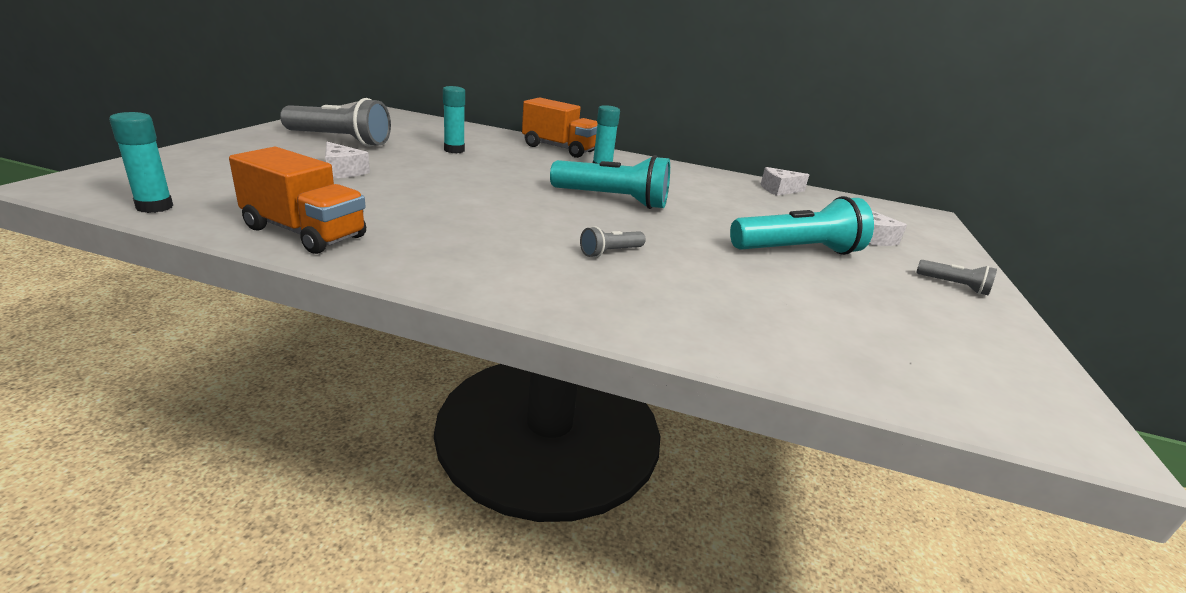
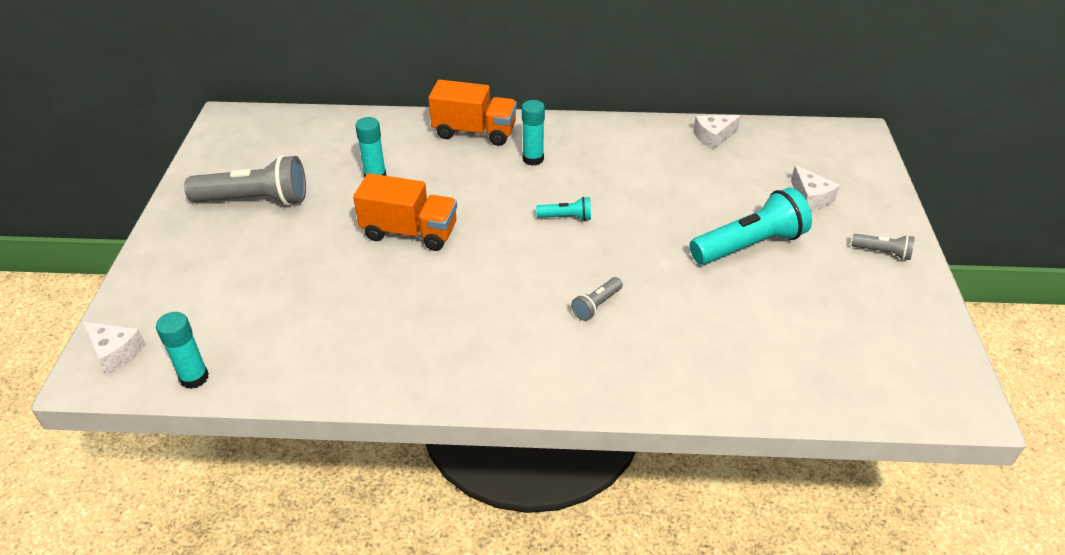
camera: 10 degrees left, 15 degrees up
(305, 232) = (341, 368): orange truck -> orange truck (409, 232)
(342, 171) = (300, 259): white cheese -> white cheese (115, 353)
(613, 200) = (566, 217): turquoise flashlight -> turquoise flashlight, size x0.48

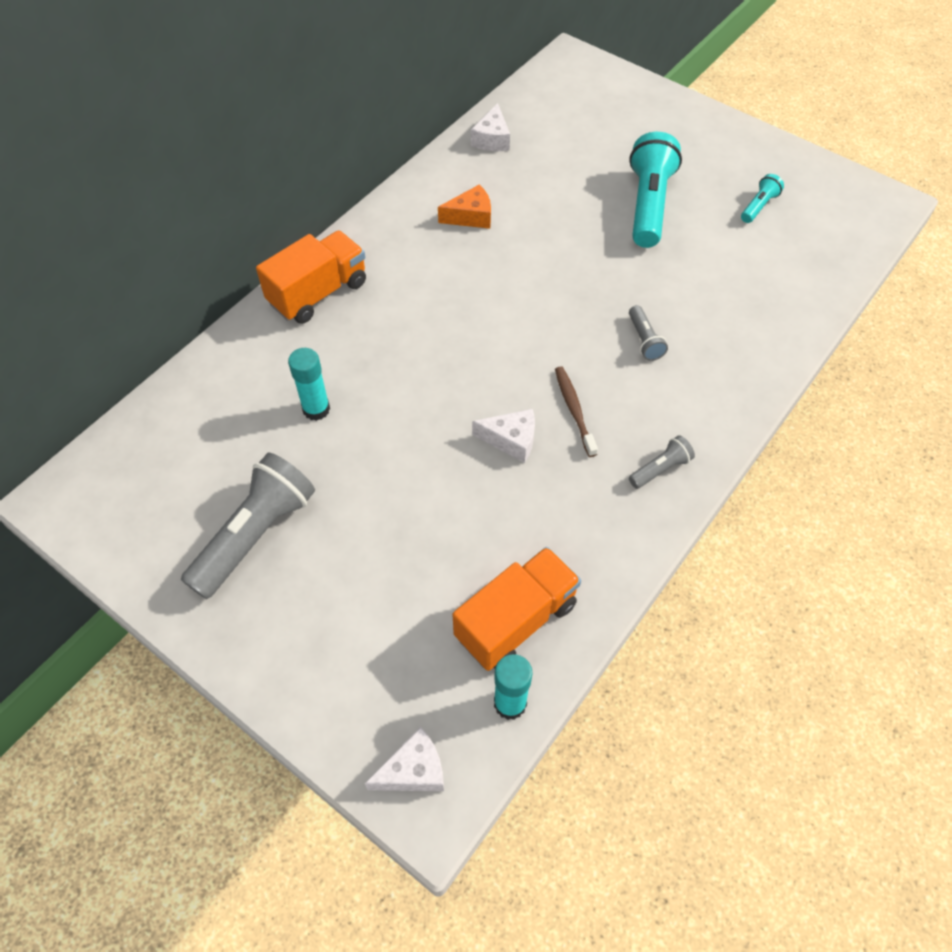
camera: 55 degrees left, 15 degrees up
(409, 232) = (433, 423): orange truck -> orange truck (516, 620)
(486, 296) = (574, 410): none -> brown toothbrush
(533, 159) = (406, 273): turquoise glue stick -> none
(566, 217) = (514, 297): turquoise flashlight -> turquoise flashlight (758, 206)
(621, 162) = (471, 216): none -> orange cheese
(810, 198) = (623, 135): white cheese -> white cheese (511, 440)
(882, 252) = (717, 139): grey flashlight -> grey flashlight (660, 469)

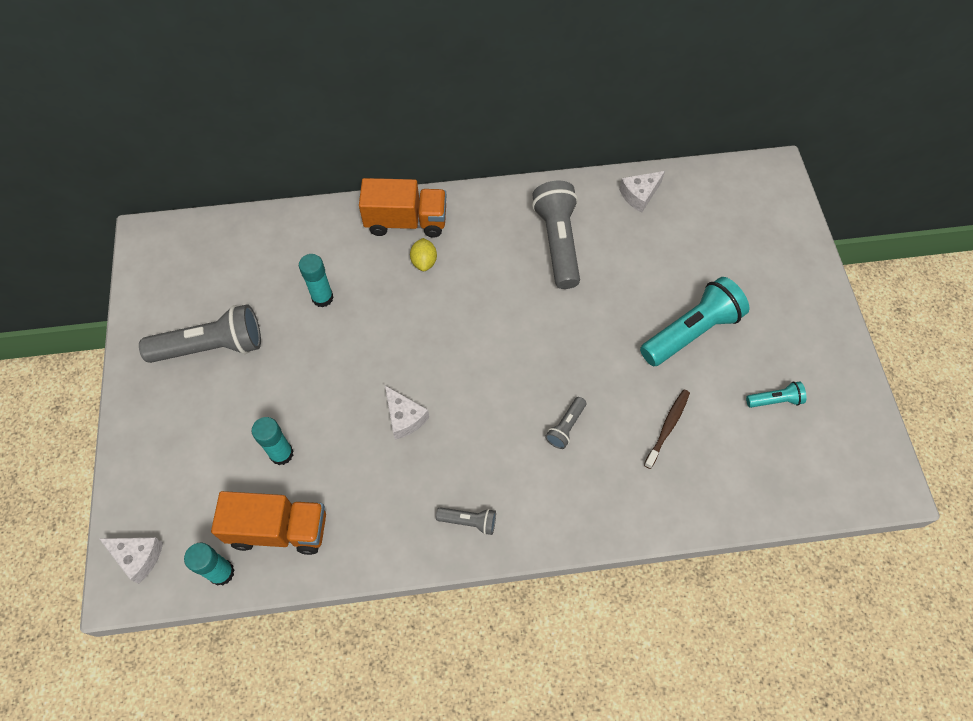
camera: 45 degrees right, 5 degrees up
(375, 312) = (424, 262): none -> yellow lemon
(440, 561) = (281, 454): none -> turquoise glue stick
(471, 216) = (557, 242): orange cheese -> grey flashlight
(574, 410) = (464, 433): brown toothbrush -> brown toothbrush (667, 427)

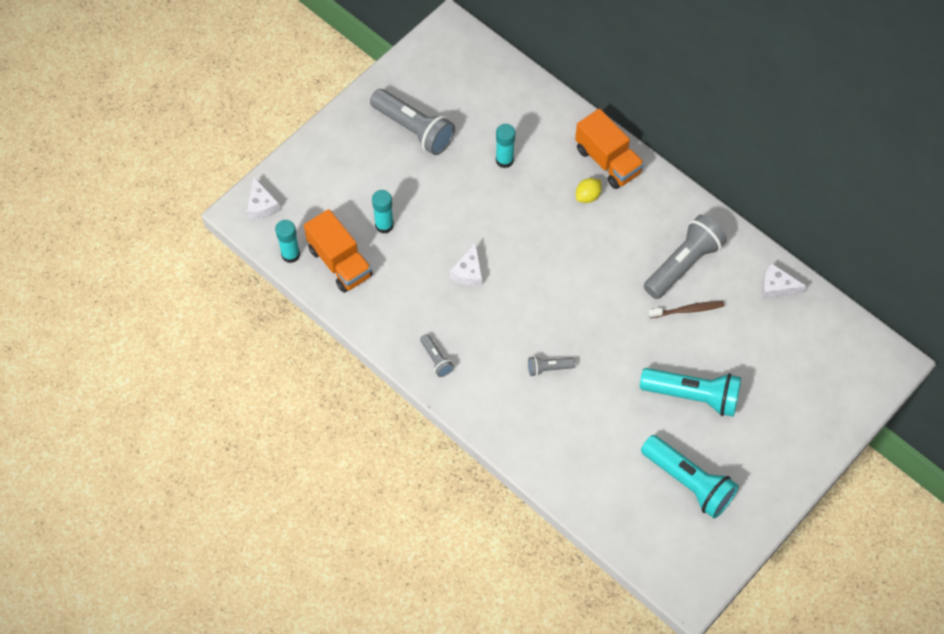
camera: 50 degrees right, 0 degrees up
(667, 427) = (605, 429): brown toothbrush -> brown toothbrush (688, 310)
(775, 400) = (688, 482): turquoise flashlight -> turquoise flashlight, size x2.10

